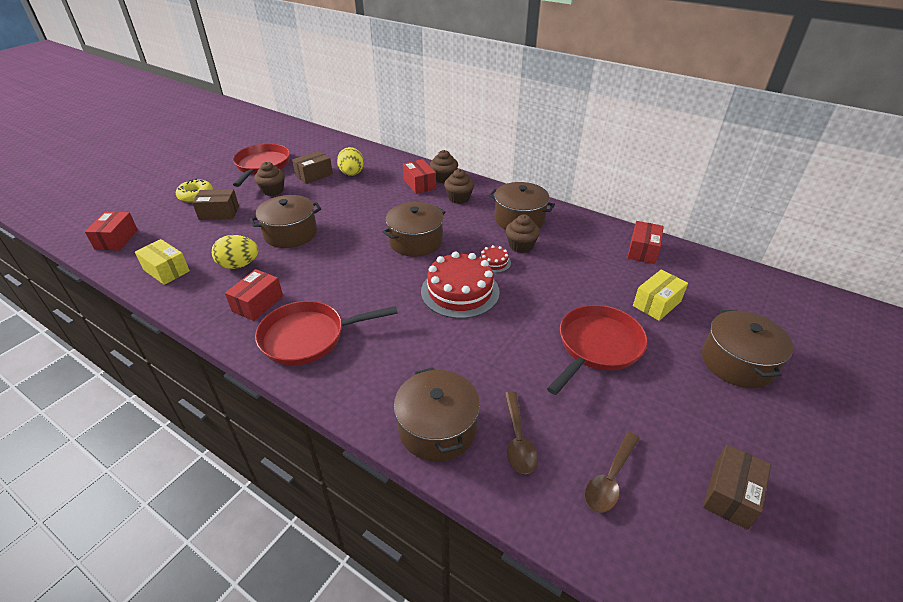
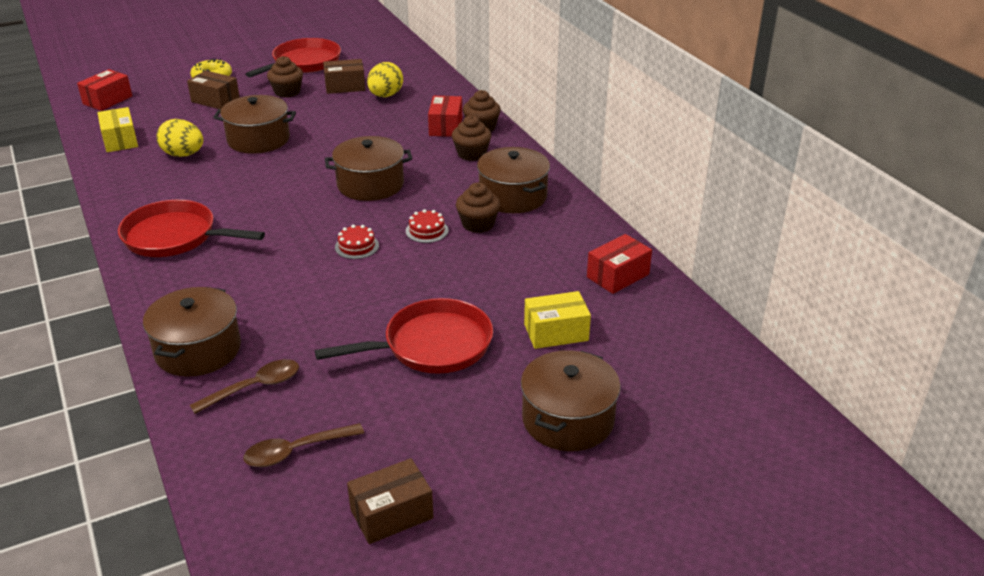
camera: 30 degrees right, 5 degrees down
(257, 303) = (164, 194): red box -> none
(460, 291) = (357, 246): red cake -> red cake, size x0.46
(518, 440) = (254, 387): brown spoon -> brown spoon turned 150 degrees counterclockwise

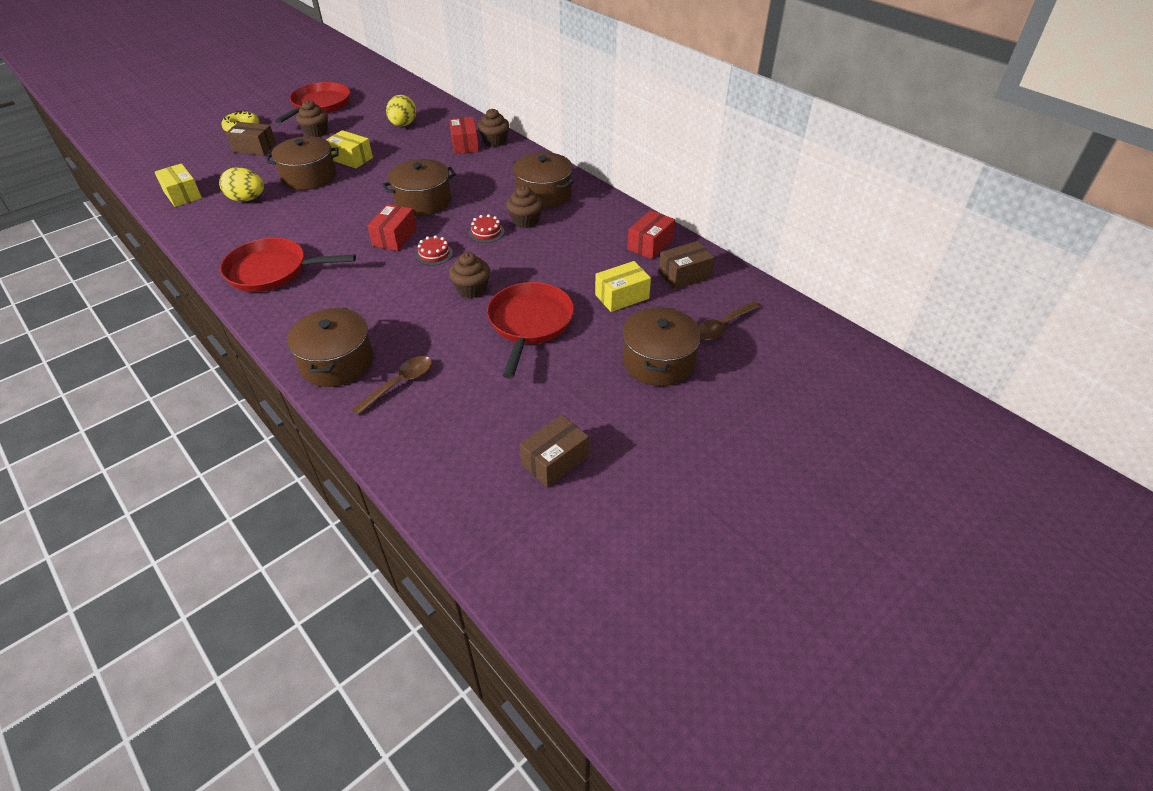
camera: 15 degrees left, 10 degrees up
(107, 100) = (153, 160): red box -> red box (394, 237)
(296, 451) = (457, 428): brown spoon -> brown spoon (723, 326)
(312, 125) = (351, 158): none -> yellow box
(345, 86) = (365, 121): brown box -> brown box (684, 275)
(431, 345) = (529, 324): red pan -> red pan turned 45 degrees counterclockwise
(471, 154) = (496, 164): brown cupcake -> brown cupcake (472, 289)

